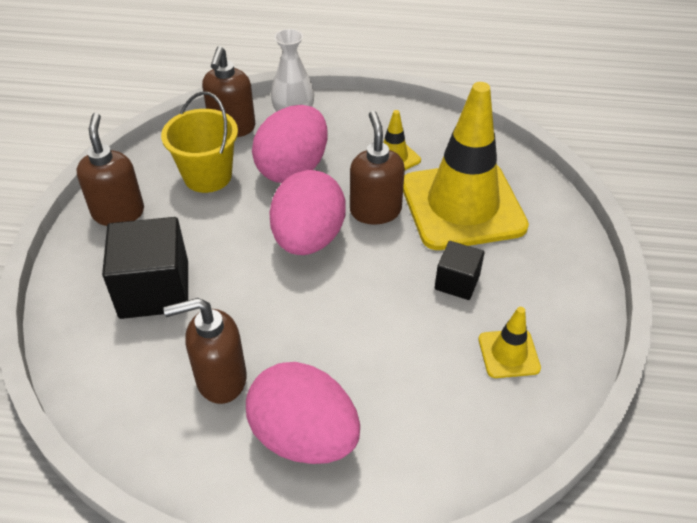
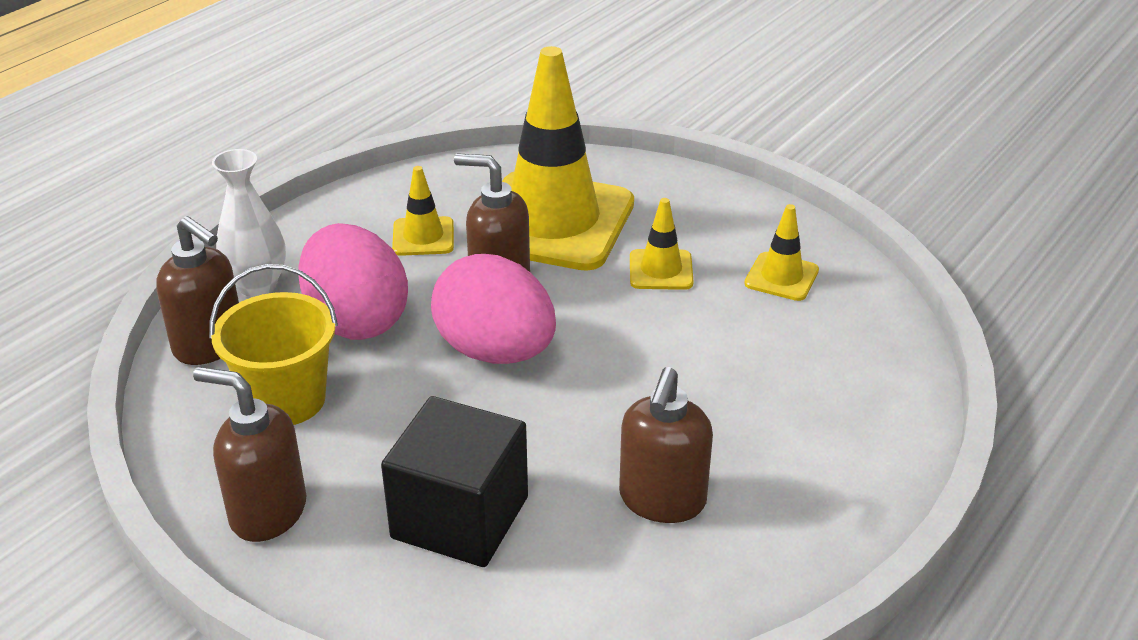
camera: 60 degrees left, 10 degrees down
(304, 437) = (792, 458): pink egg -> none
(457, 282) = (661, 270): black cube -> yellow traffic cone

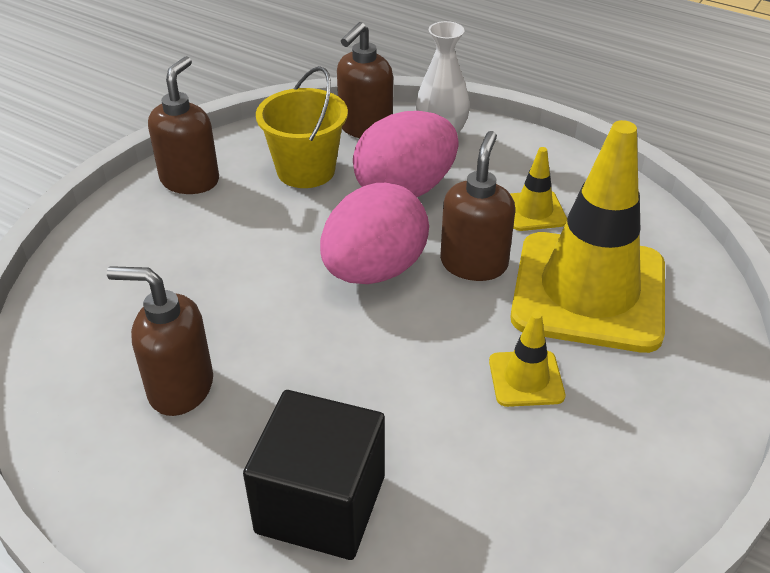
camera: 85 degrees right, 5 degrees up
(460, 517) = (174, 270): black cube -> black cube (321, 504)
(781, 277) = (541, 489): yellow traffic cone -> none

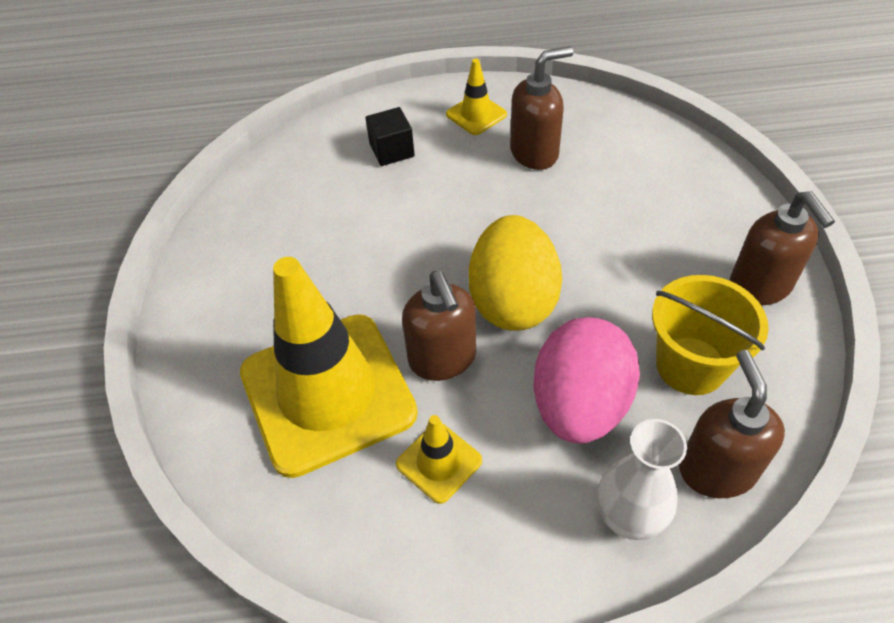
camera: 145 degrees right, 10 degrees up
(321, 504) = (392, 150): black cube -> black cube, size x0.55
(374, 270) = (513, 301): pink egg -> yellow egg
(526, 379) = (329, 284): yellow traffic cone -> yellow traffic cone (476, 114)

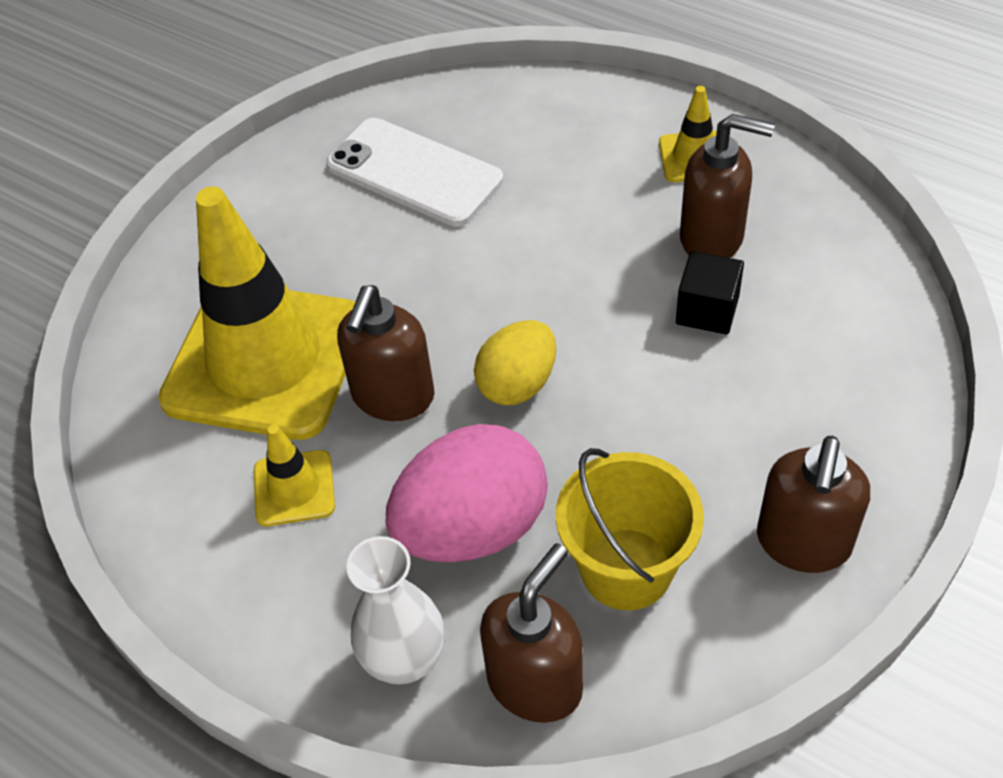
camera: 40 degrees right, 0 degrees up
(308, 213) = (414, 173): none -> white phone
(392, 150) = (561, 150): black cube -> black cube (707, 310)
(513, 301) = (517, 384): yellow egg -> yellow egg, size x0.62

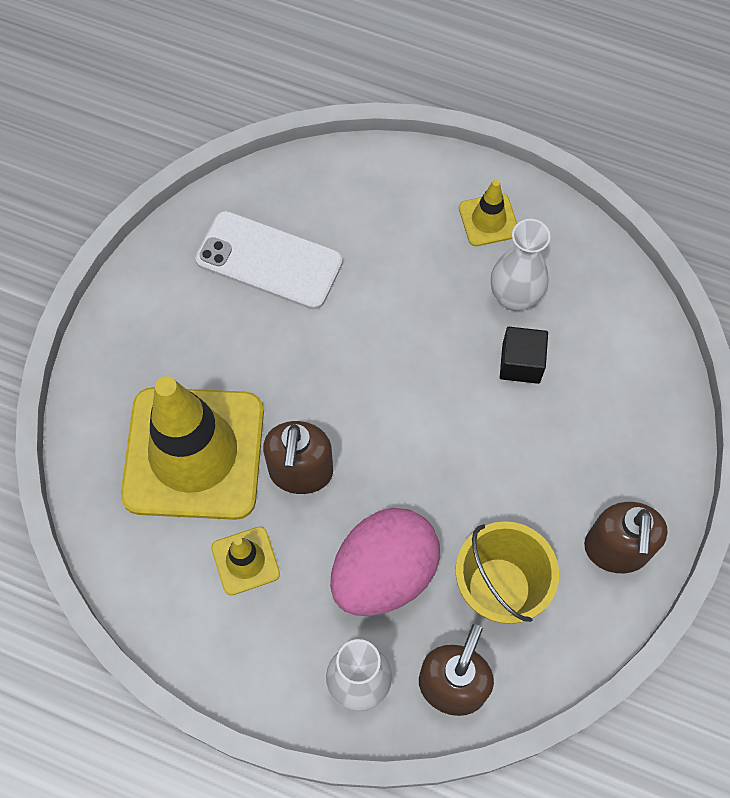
camera: 15 degrees left, 15 degrees up
(517, 384) = (392, 447): yellow egg -> none
(712, 238) = (514, 296): brown soap dispenser -> white vase

